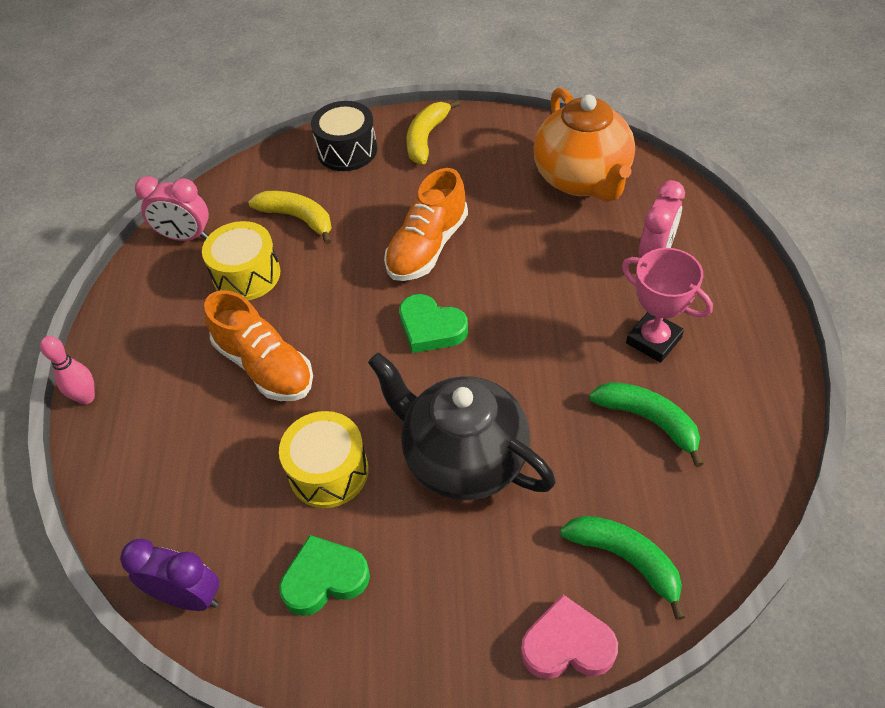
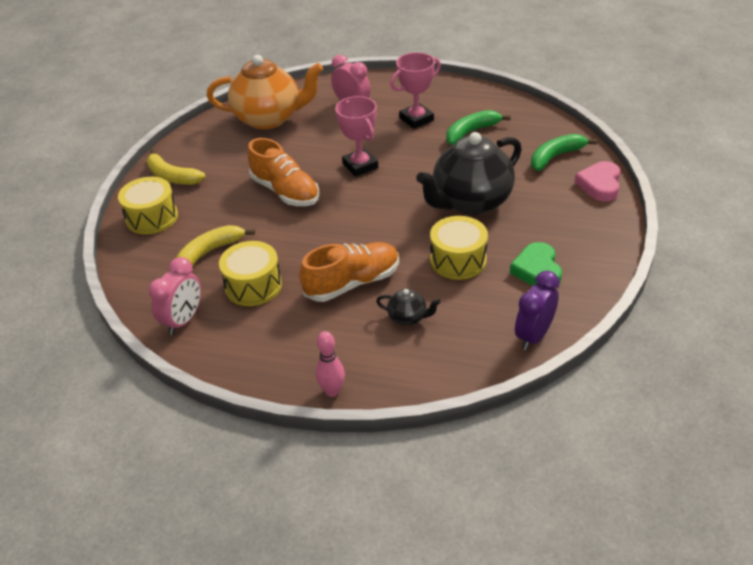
camera: 75 degrees left, 10 degrees down
(209, 440) = (408, 318): none -> black teapot
(347, 150) = (152, 217): black drum -> yellow drum
(431, 328) = (360, 200): green heart -> none
(508, 306) = (360, 166): none -> pink trophy

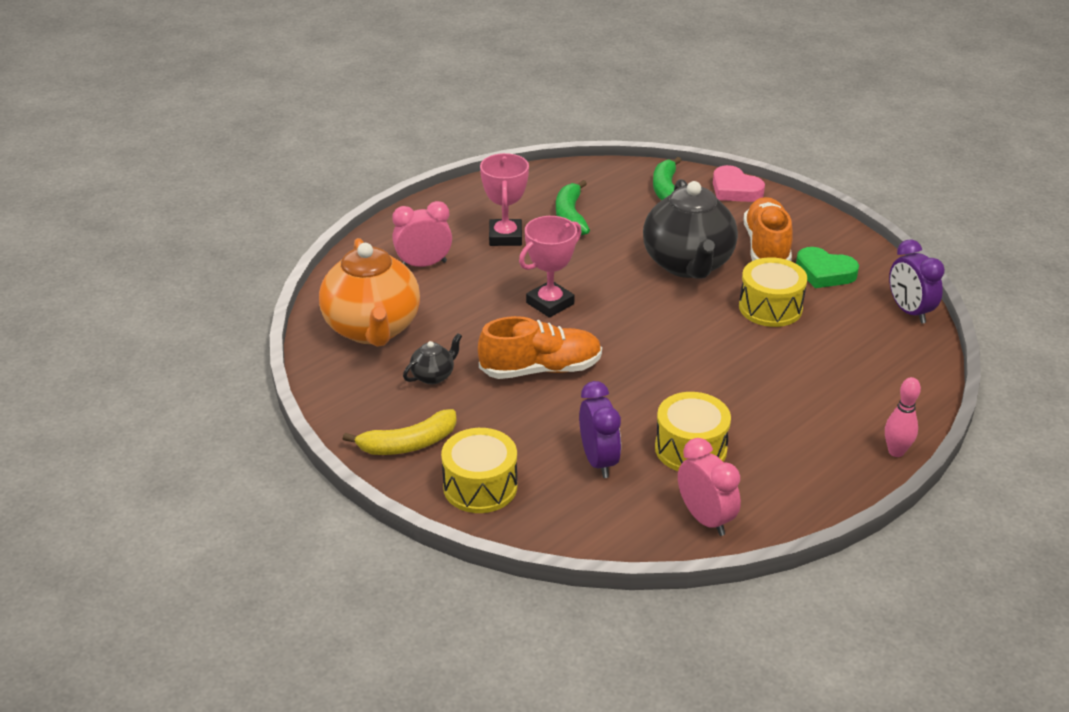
camera: 60 degrees left, 5 degrees down
(210, 252) = (598, 461): yellow banana -> purple clock
(269, 118) = (373, 329): orange teapot -> orange teapot turned 135 degrees clockwise
(352, 283) = (747, 382): orange shoe -> orange shoe (766, 247)
(360, 166) = (550, 303): pink trophy -> pink trophy turned 45 degrees counterclockwise
(408, 318) = (828, 368): black teapot -> black teapot (433, 376)

